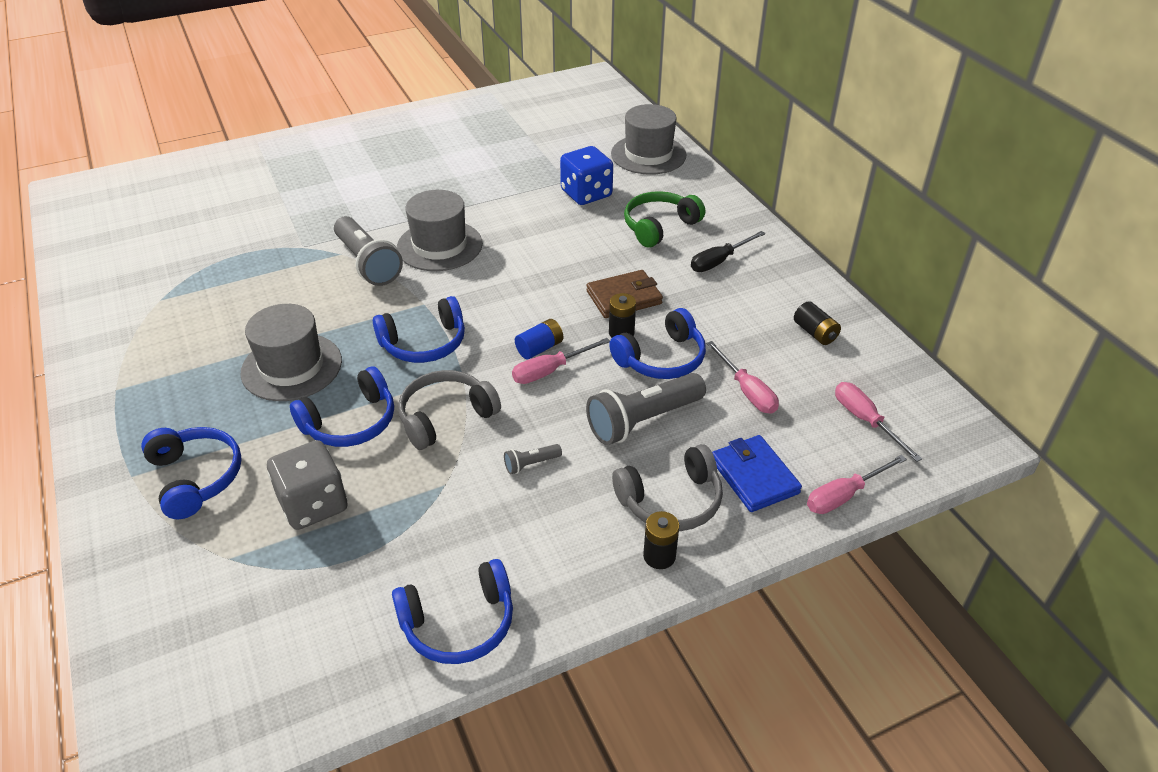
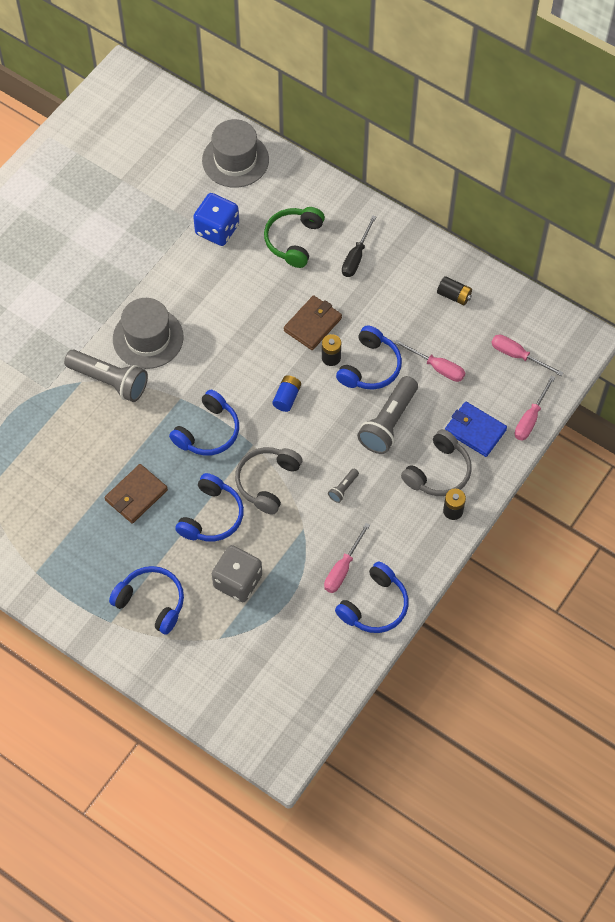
camera: 30 degrees left, 20 degrees up
(292, 367) = (136, 495): grey hat -> brown wallet
(550, 371) = (306, 413): pink screwdriver -> pink screwdriver (342, 568)

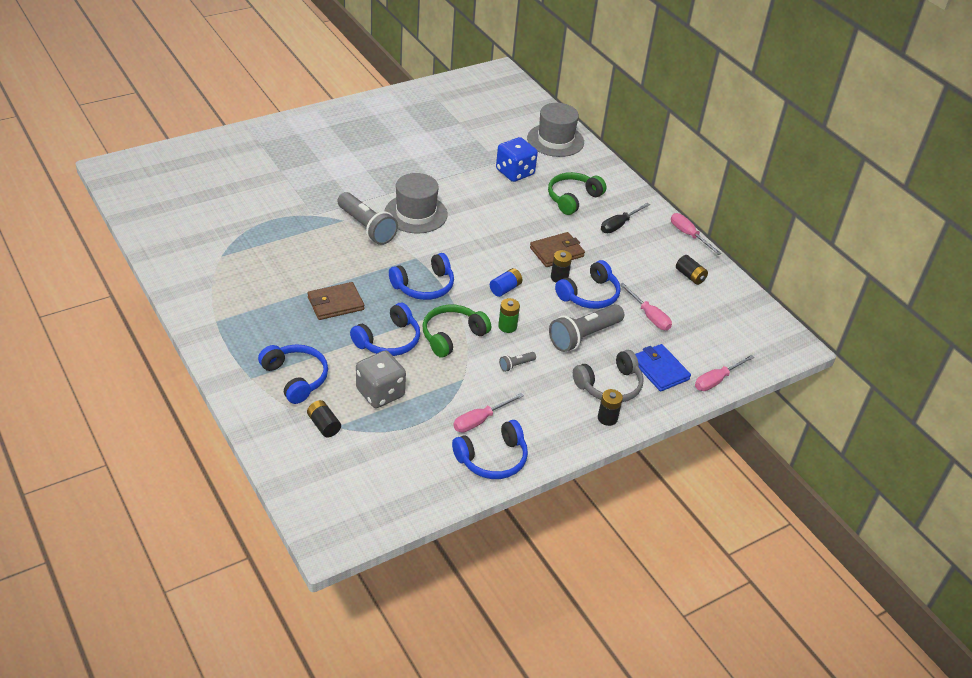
camera: 20 degrees right, 20 degrees down
(208, 642) = (324, 425): none -> black battery
(267, 482) = (452, 336): grey headphones -> green headphones
(312, 445) = (507, 326): none -> green battery
(517, 356) = (727, 334): pink screwdriver -> pink screwdriver (688, 235)

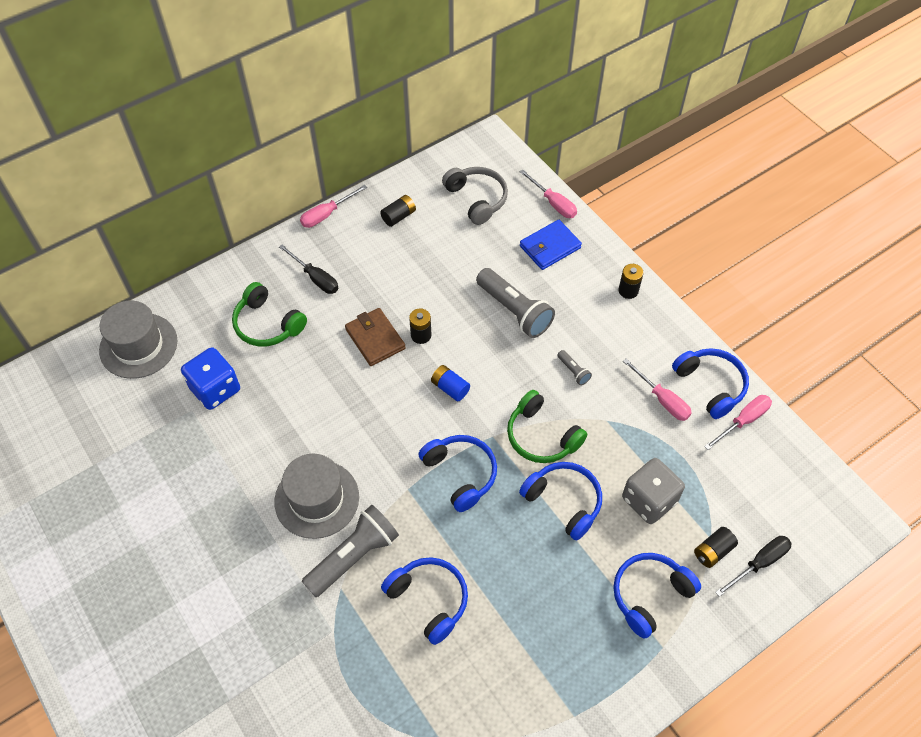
camera: 90 degrees left, 15 degrees up
(305, 454) = (759, 563): none -> black screwdriver
(335, 303) = (511, 571): brown wallet -> none
(507, 326) = (514, 382): green battery -> none
(589, 295) = (446, 306): blue headphones -> blue headphones (429, 600)
(610, 386) = (583, 288): grey headphones -> grey headphones (477, 199)
(649, 316) = (470, 253): pink screwdriver -> pink screwdriver (743, 421)

